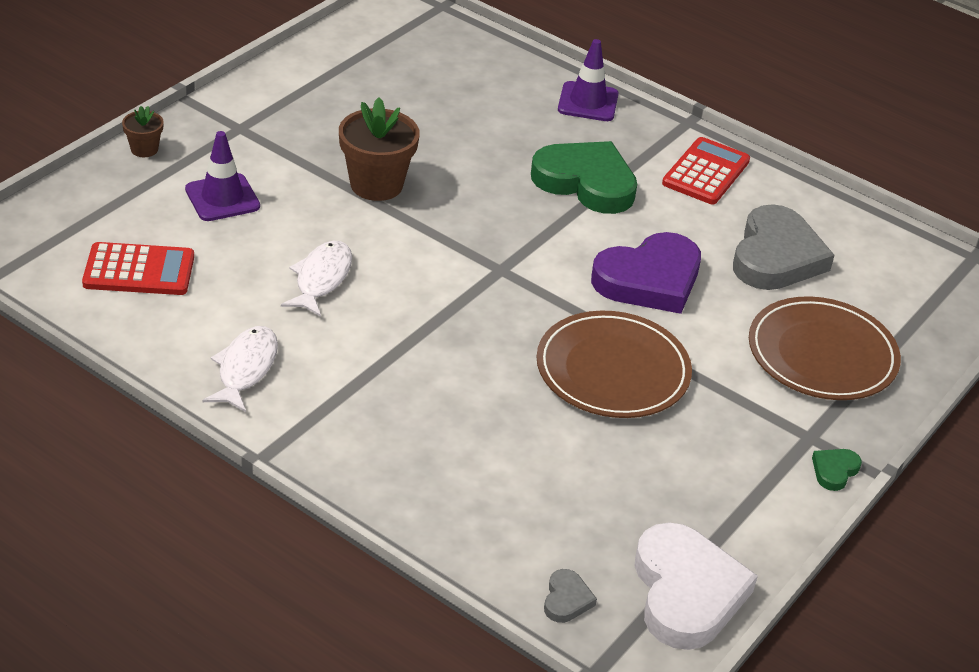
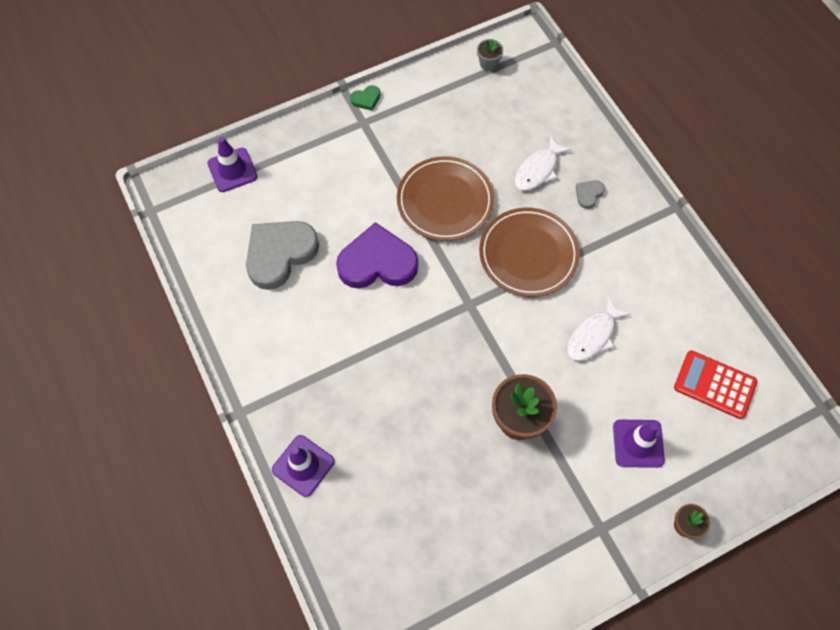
camera: 150 degrees left, 25 degrees up
(245, 369) = (665, 275): white fish -> white fish (538, 170)
(566, 599) = (548, 79): grey heart -> grey heart (588, 194)
(586, 182) = (362, 370): green heart -> none
(686, 592) = (488, 64): white heart -> grey flower pot
(706, 172) = (267, 350): red calculator -> none
(822, 354) = (312, 171): brown plate -> brown plate (528, 254)
(926, 325) = (232, 170): none -> purple traffic cone

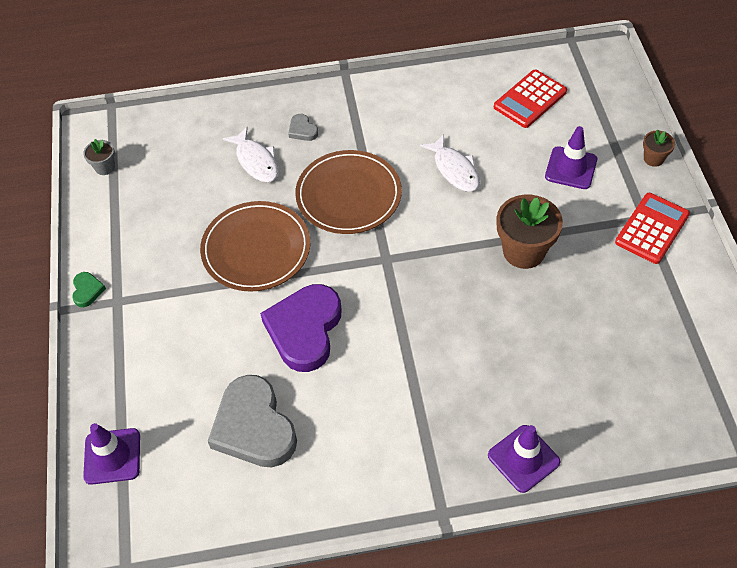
camera: 70 degrees left, 10 degrees down
(590, 538) = (652, 228): none -> red calculator

